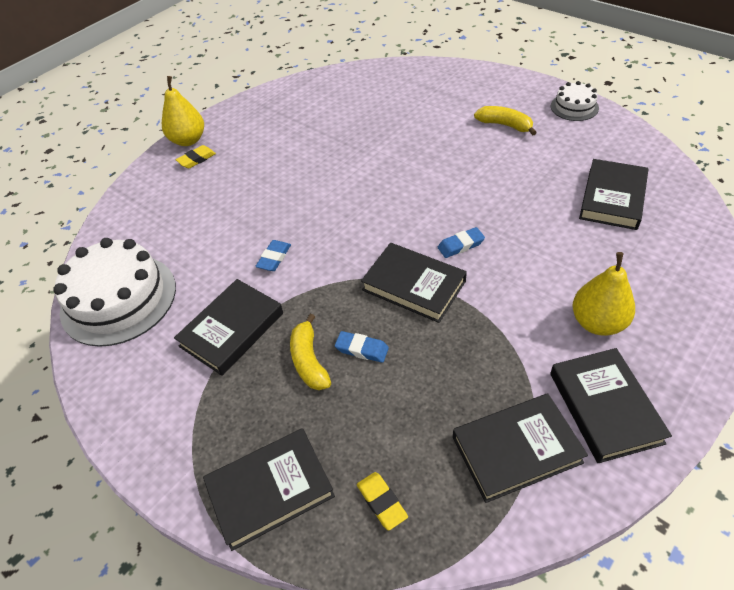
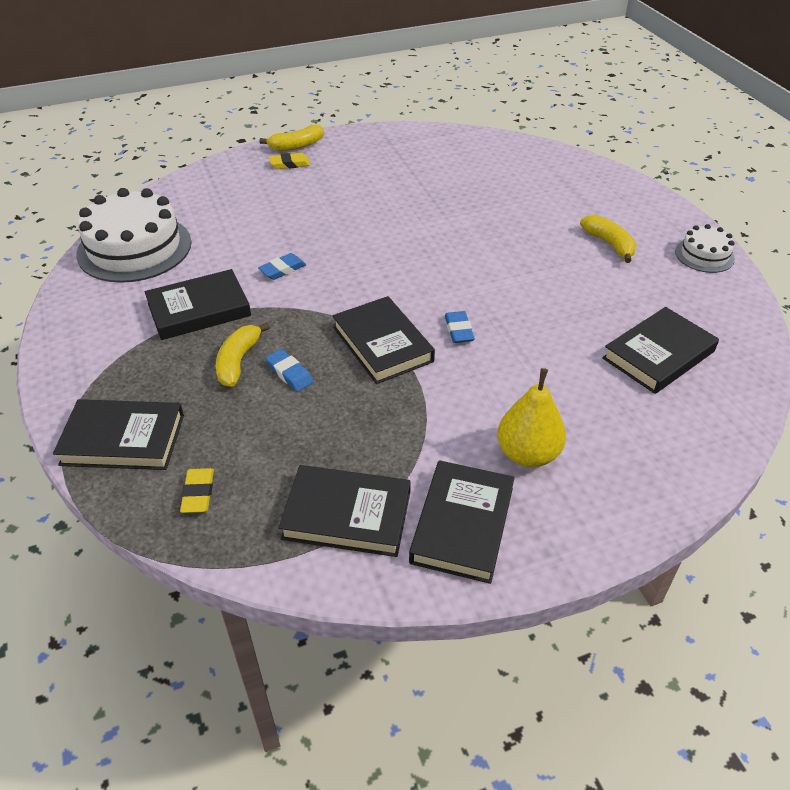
camera: 25 degrees right, 5 degrees down
(188, 140) = (296, 146): yellow pear -> yellow banana
(460, 245) = (459, 330): blue eraser -> blue eraser turned 75 degrees clockwise

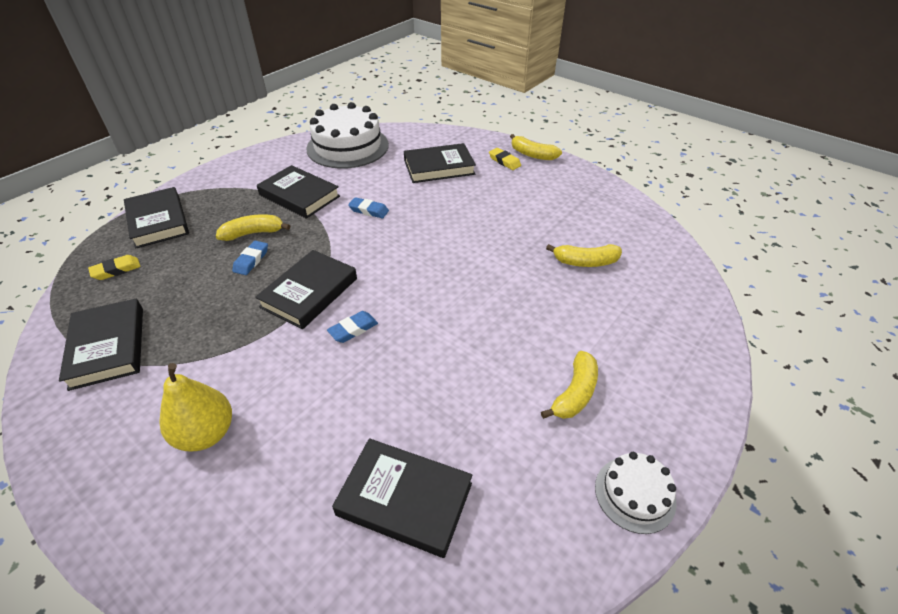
camera: 60 degrees right, 0 degrees up
(462, 525) = (108, 418): black book -> black book (439, 167)
(476, 183) = (585, 262): none -> yellow banana

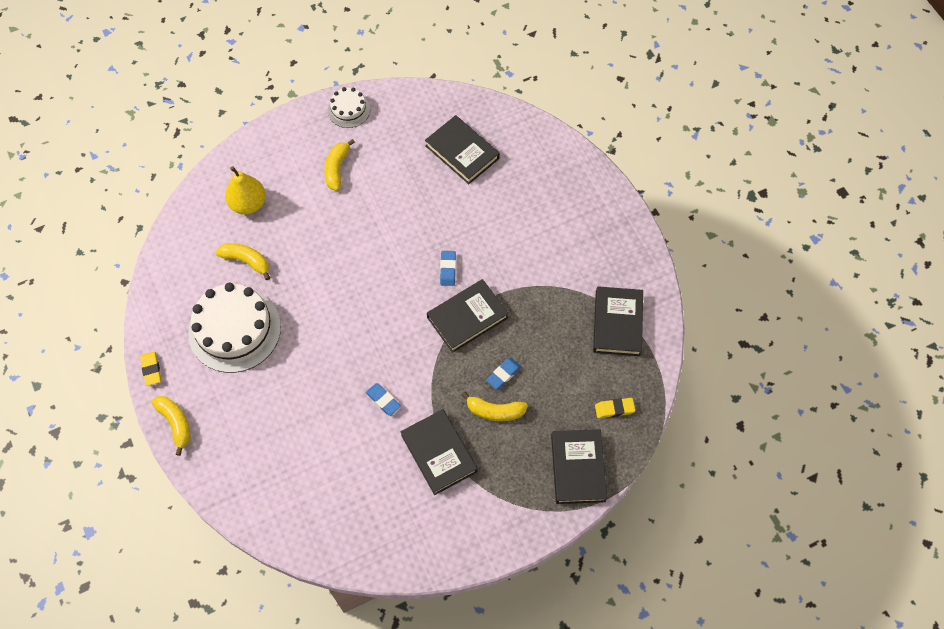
camera: 155 degrees left, 20 degrees up
(206, 434) = (558, 229): yellow pear -> yellow pear (248, 204)
(347, 146) = (358, 530): white cake -> white cake (234, 330)
(353, 329) = (448, 269): blue eraser -> blue eraser turned 75 degrees counterclockwise
(439, 167) = (283, 443): black book -> none
(504, 161) = (212, 424): yellow eraser -> yellow eraser (151, 369)
(574, 393) = (337, 168): yellow banana -> yellow banana turned 45 degrees counterclockwise

